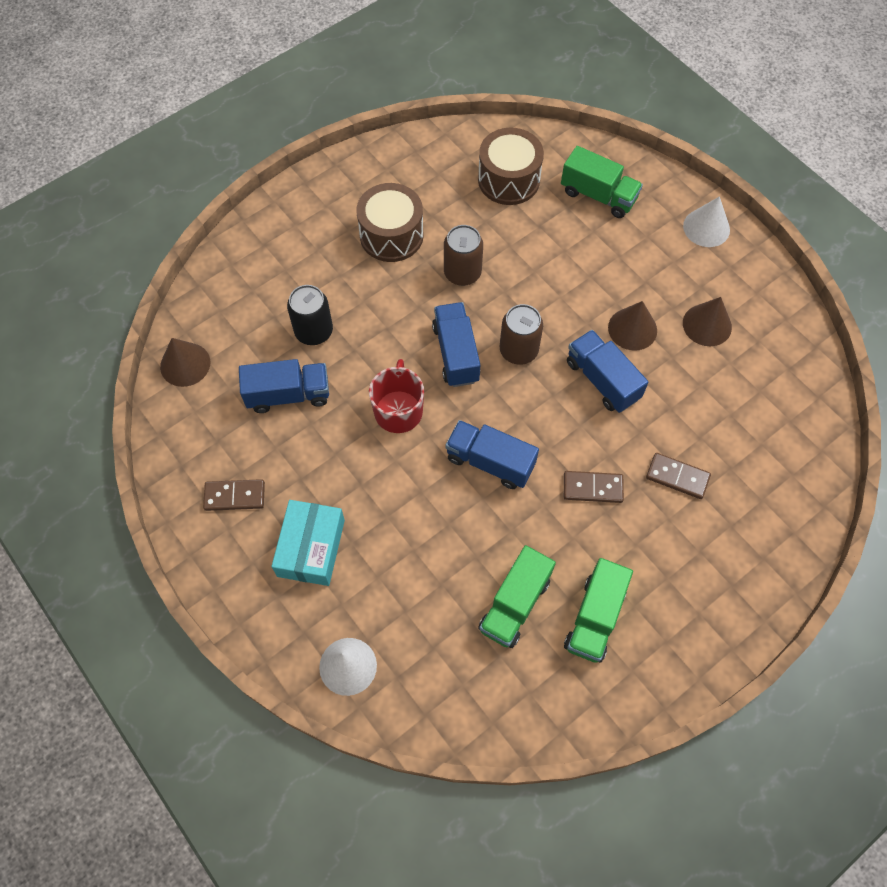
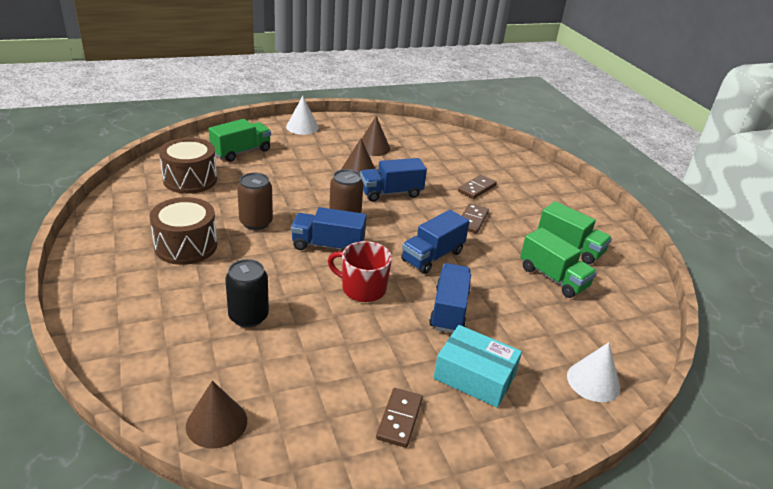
camera: 75 degrees left, 30 degrees down
(288, 395) = (306, 351): blue truck -> blue truck (449, 310)

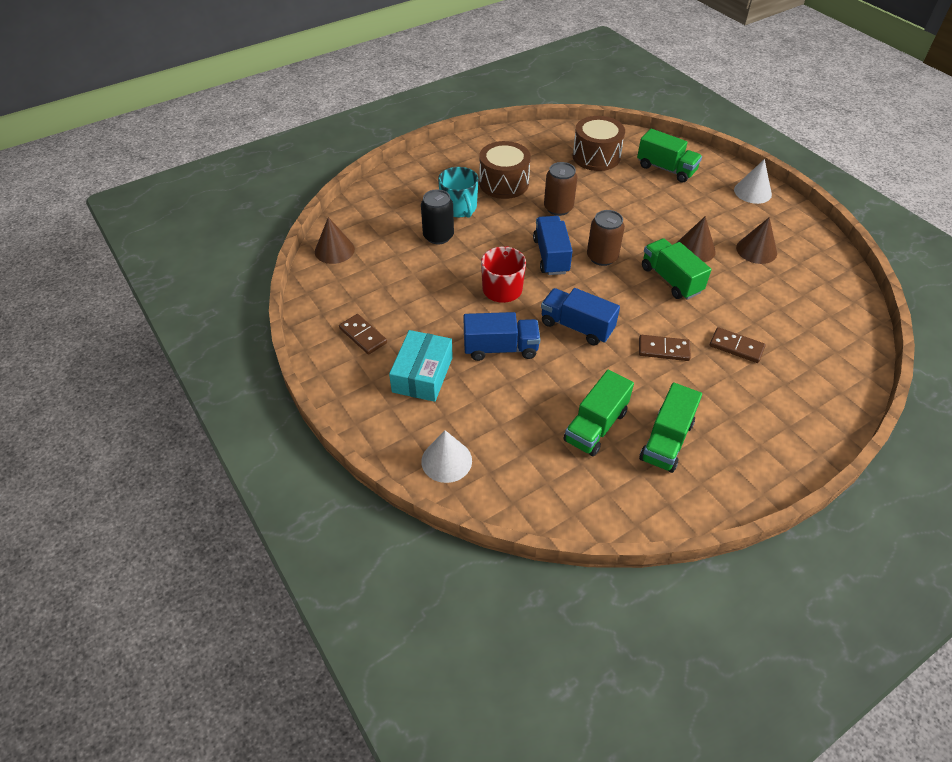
camera: 80 degrees right, 15 degrees up
(206, 289) = (459, 208): none -> turquoise mug
(391, 193) = (671, 280): blue truck -> green truck
(399, 419) = (363, 336): brown domino -> brown domino turned 45 degrees clockwise

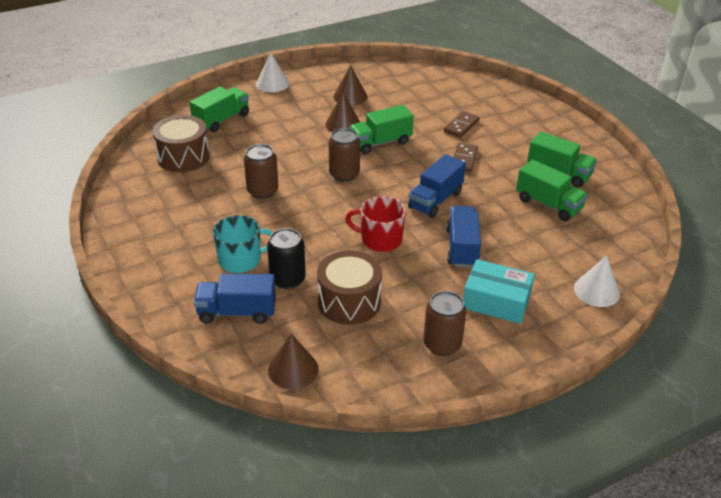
camera: 85 degrees left, 10 degrees down
(363, 336) = (442, 344): brown domino -> brown can
(504, 183) = (206, 223): brown drum -> brown drum (349, 302)
(551, 256) = (337, 204): blue truck -> blue truck (237, 312)

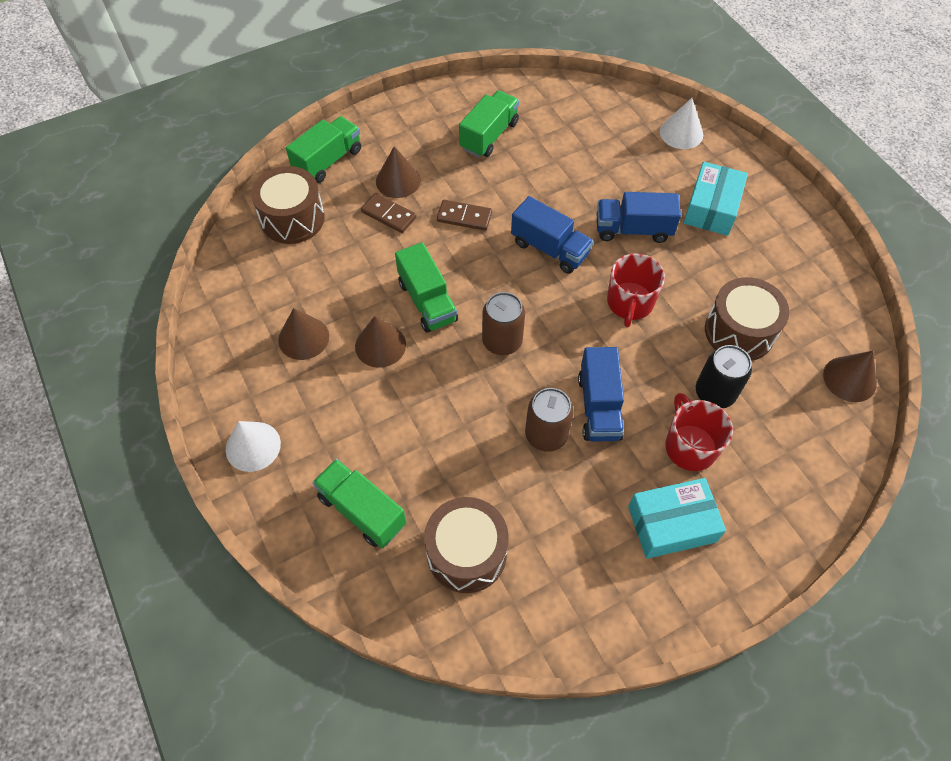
camera: 90 degrees left, 20 degrees up
(179, 244) = (671, 524): none -> turquoise box
(237, 312) = (780, 441): blue truck -> blue truck (599, 407)
(241, 260) = (690, 446): turquoise mug -> red mug
(442, 344) = (782, 254): brown can -> none
(452, 89) = (292, 219): none -> brown drum
(497, 130) = (398, 180): none -> brown cone
(548, 204) = (548, 151): green truck -> green truck (328, 161)

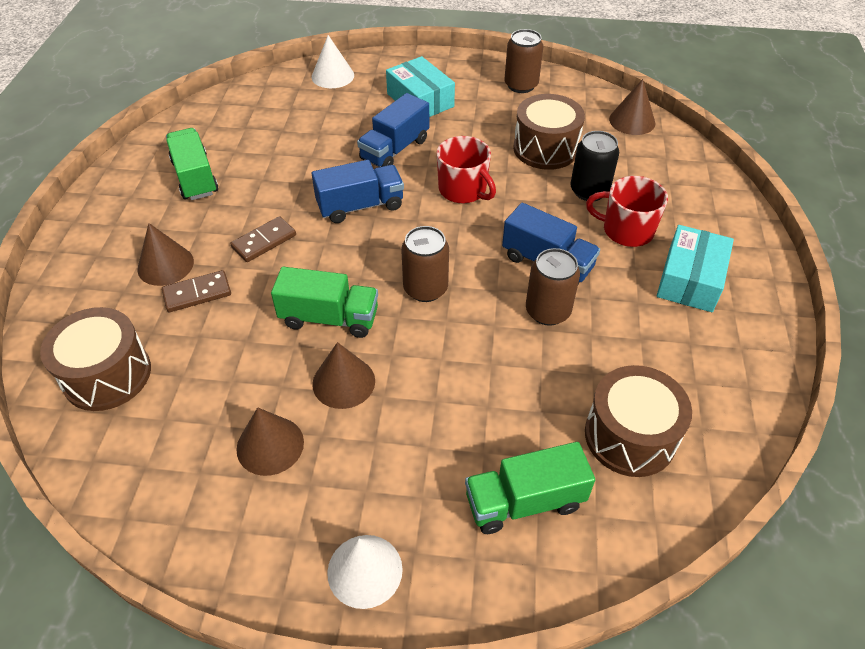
camera: 55 degrees left, 10 degrees down
(328, 161) = (72, 306): green truck -> none
(810, 265) = (521, 85): none -> brown can

